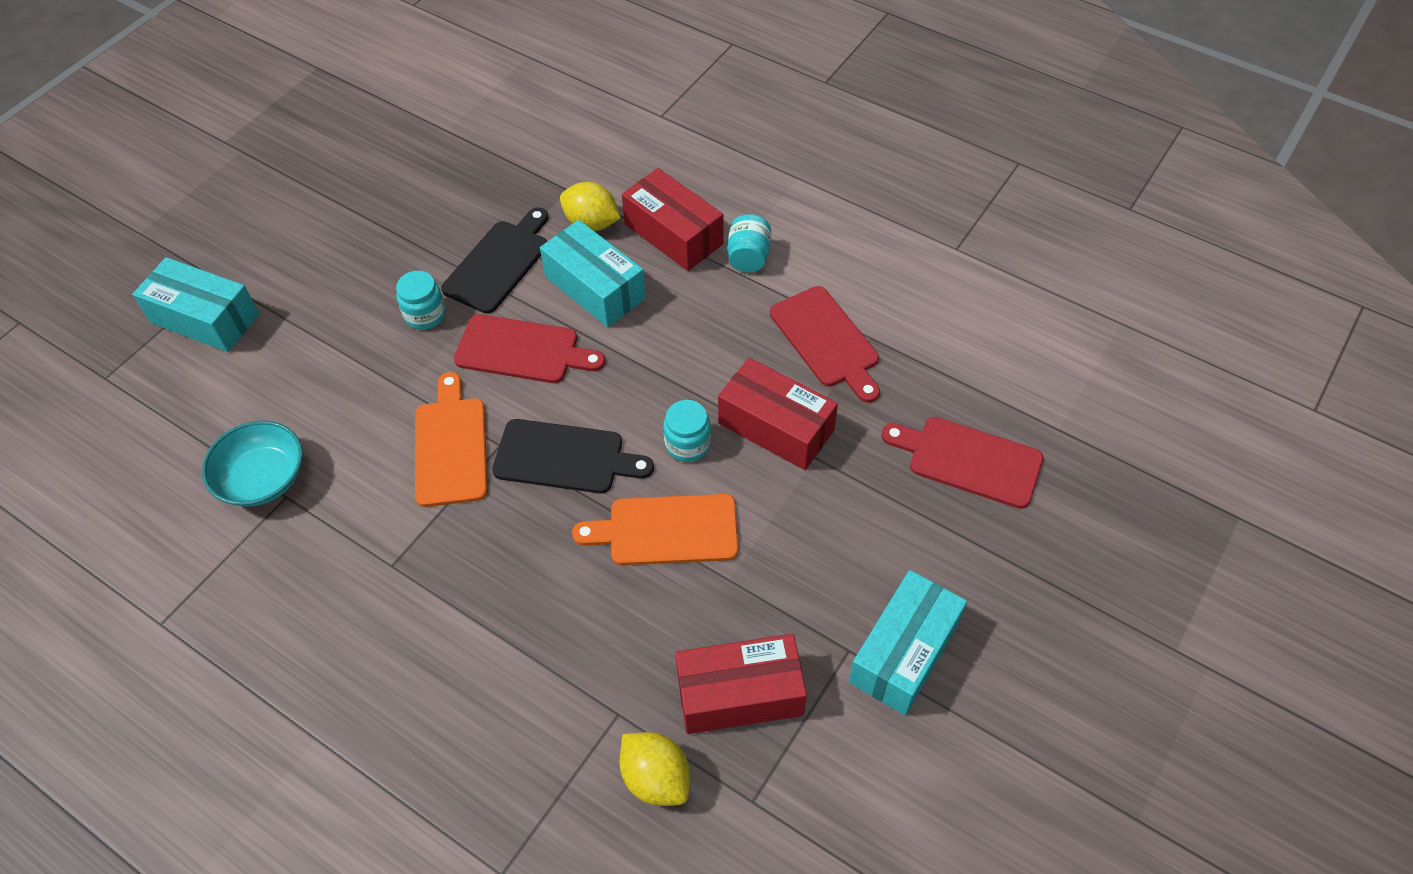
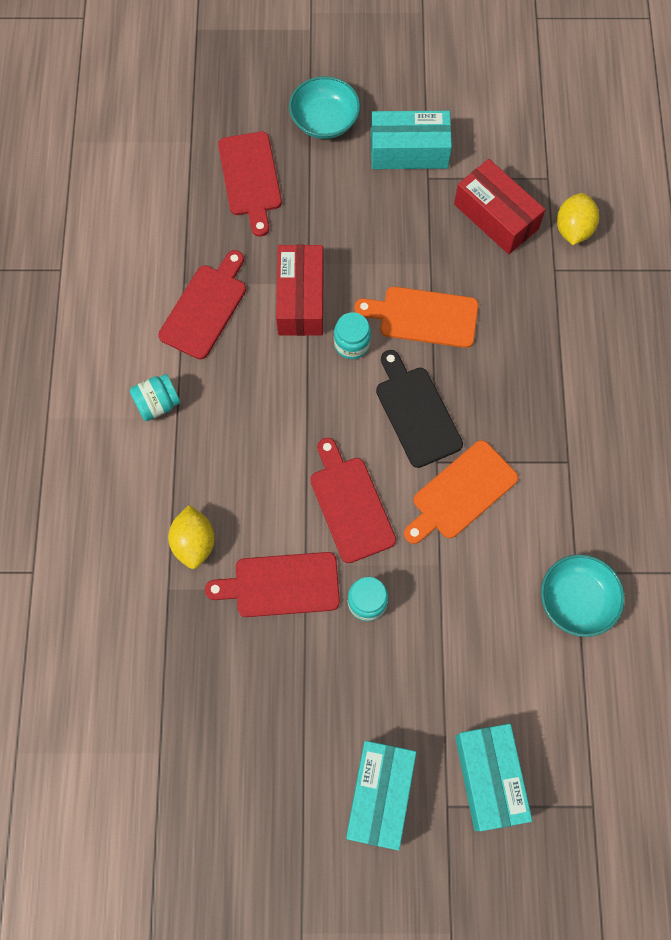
camera: 125 degrees left, 15 degrees up
(499, 263) = (281, 585): black cutting board -> red cutting board
(595, 288) = (258, 494): turquoise box -> turquoise box (380, 795)
(666, 530) = (423, 317): orange cutting board -> orange cutting board turned 135 degrees clockwise
(673, 234) = (167, 472): red box -> none
(1009, 582) = (324, 120): none -> turquoise bowl

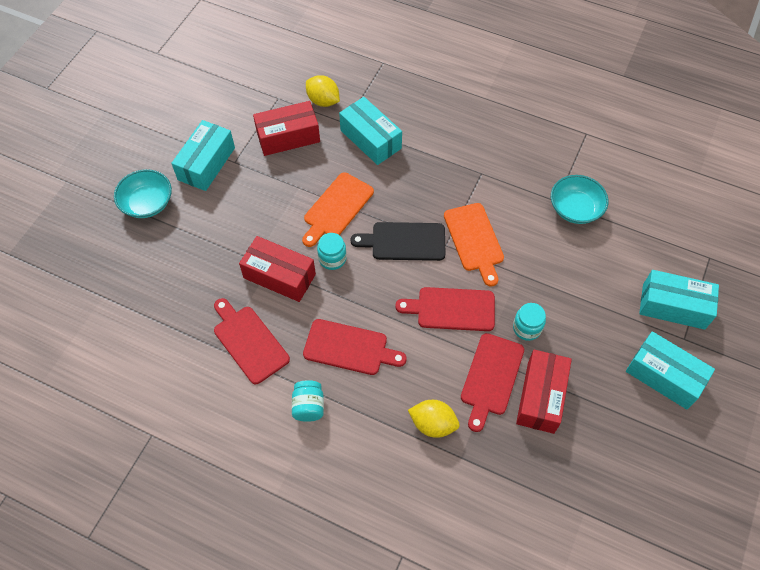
camera: 65 degrees left, 10 degrees down
(250, 178) = (161, 269): red cutting board -> red cutting board (349, 348)
(282, 652) = (540, 397): none -> red box
(545, 309) = (370, 139): none -> turquoise box

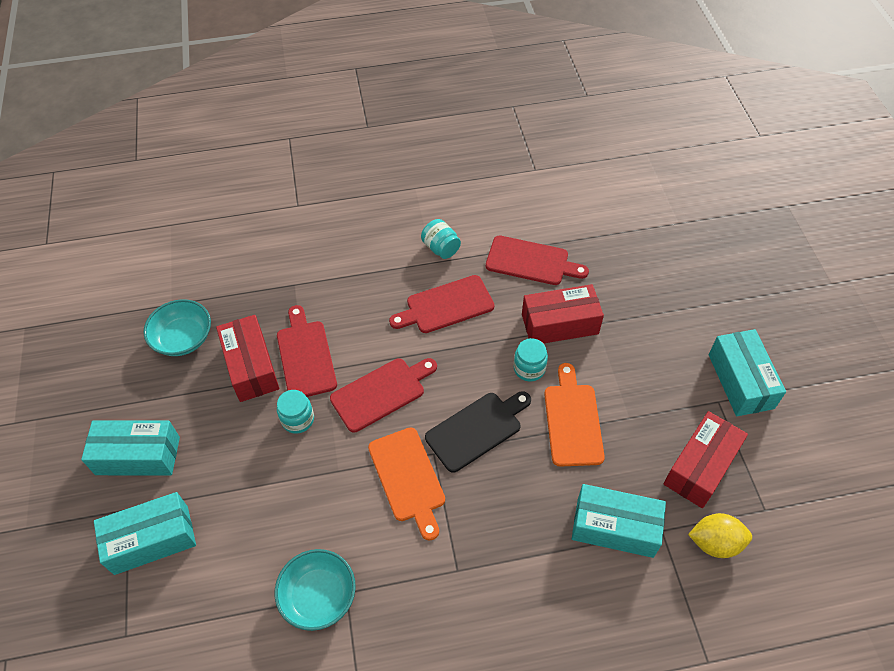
camera: 145 degrees right, 5 degrees down
(147, 203) = (742, 310): turquoise bowl -> turquoise bowl (183, 338)
(433, 424) = (332, 293): yellow lemon -> none
(474, 240) = (408, 478): orange cutting board -> orange cutting board turned 150 degrees counterclockwise

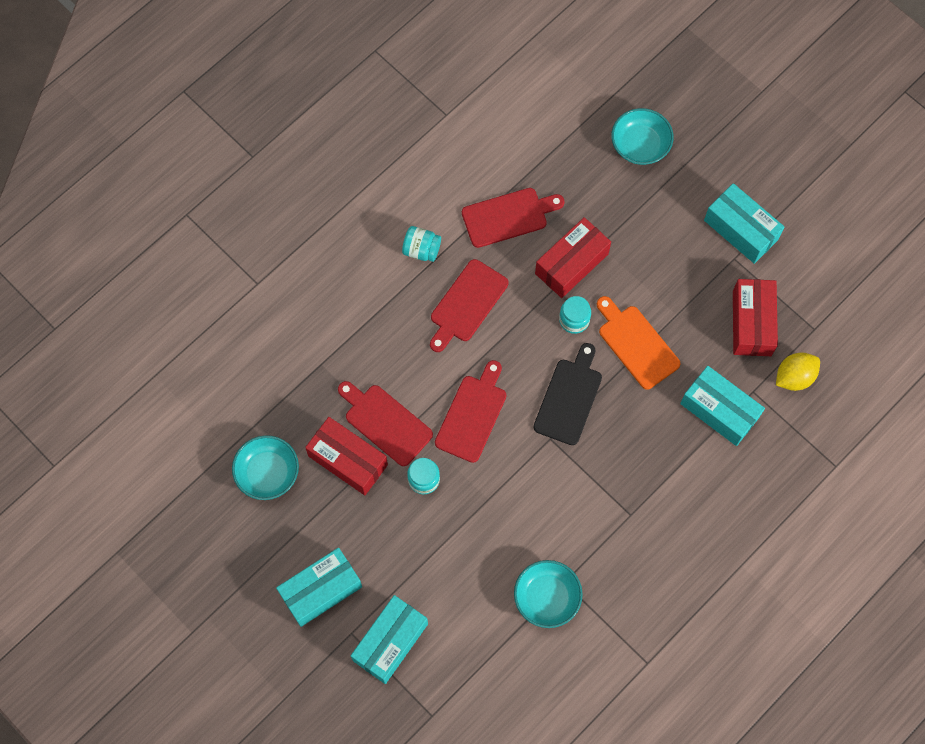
camera: 35 degrees left, 15 degrees up
(408, 478) = (545, 470): orange cutting board -> none
(615, 527) = (719, 410): turquoise box -> turquoise box turned 60 degrees clockwise
(686, 268) = (640, 145): none -> turquoise bowl

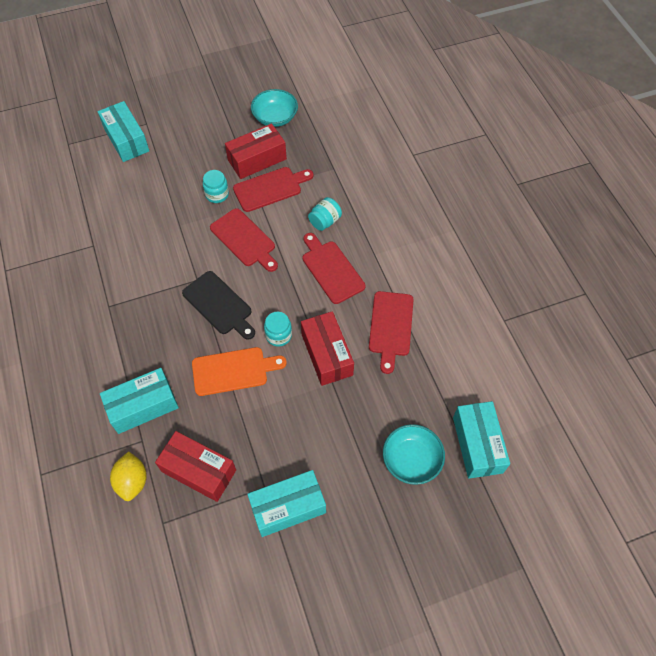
camera: 115 degrees right, 10 degrees down
(321, 590) = (183, 118): turquoise box -> turquoise box (477, 444)
(421, 250) = (390, 258): turquoise jar -> turquoise jar (325, 221)
(547, 597) = (90, 231): turquoise bowl -> none

